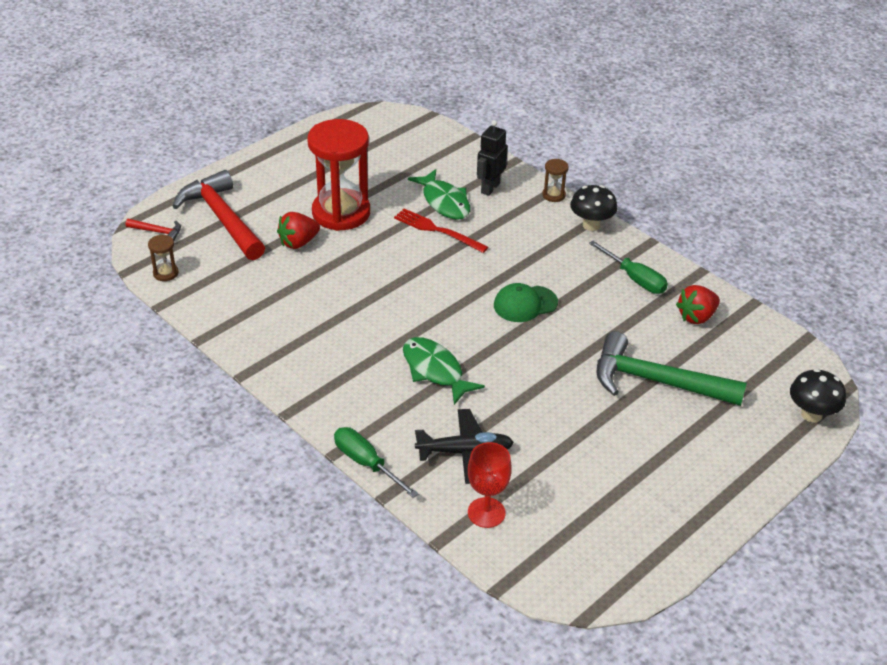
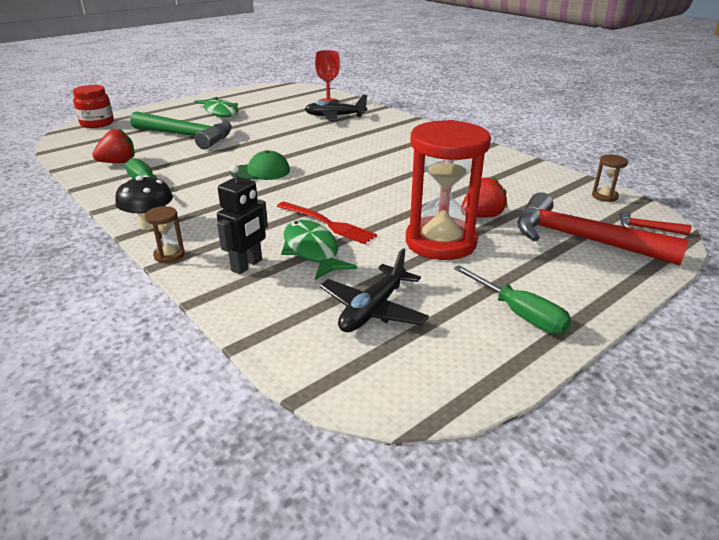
camera: 175 degrees left, 10 degrees down
(222, 219) = (582, 239): red hammer -> red hammer turned 150 degrees clockwise
(366, 463) = (397, 114): green screwdriver -> green screwdriver (519, 314)
(395, 158) = (373, 309): none -> black plane
(435, 370) = (348, 143): green fish -> green fish (220, 112)
(811, 414) = (97, 123): black mushroom -> red jar

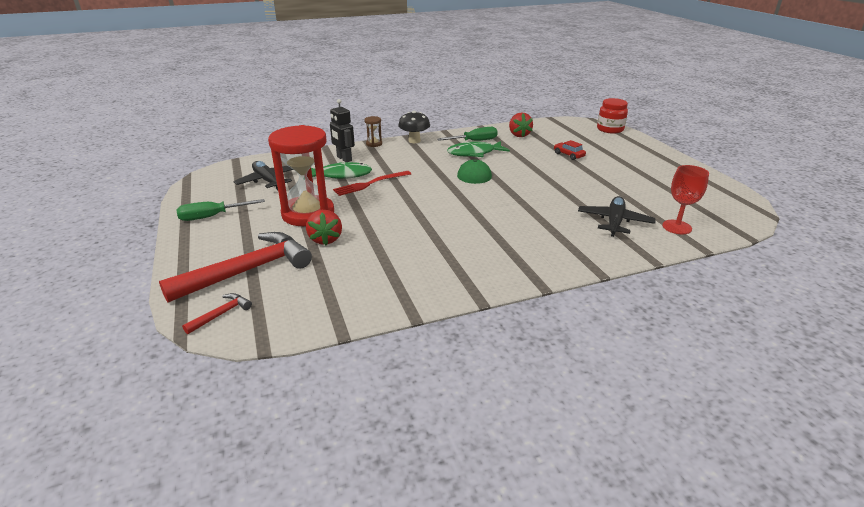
camera: 110 degrees right, 0 degrees up
(187, 136) = (568, 155): green hammer -> red car
(220, 112) = (637, 170): green fish -> green fish (474, 153)
(604, 196) = (294, 321): brown hourglass -> none

